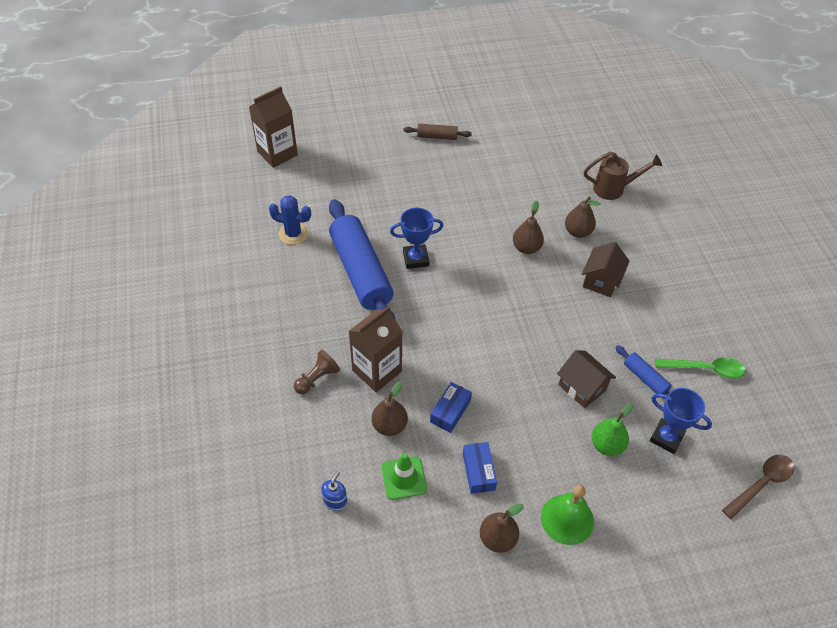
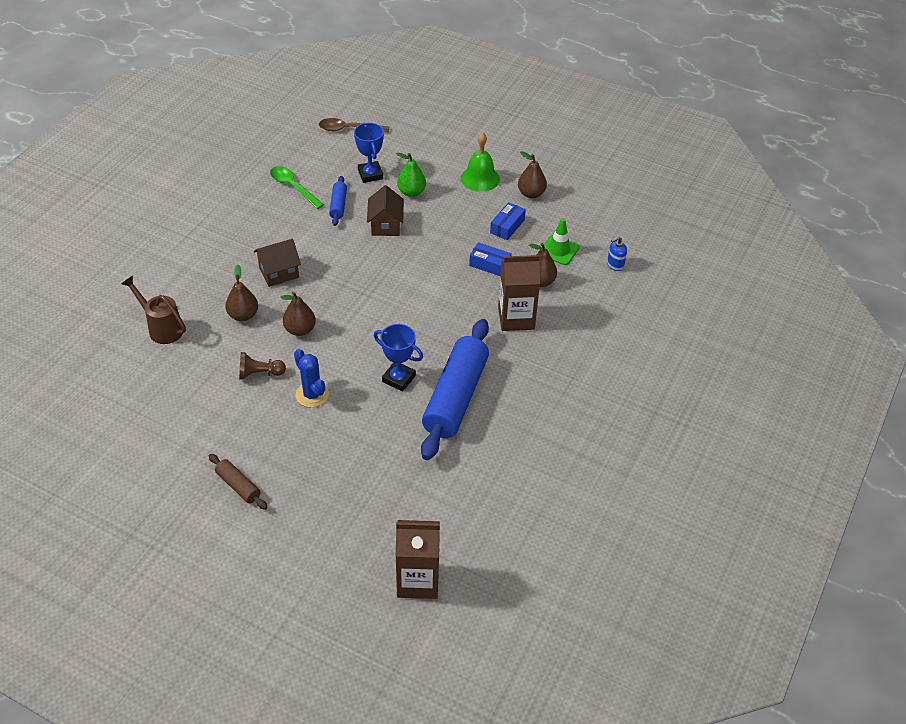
camera: 140 degrees left, 5 degrees down
(293, 234) = (482, 472): blue cactus -> blue cactus (312, 395)
(317, 378) = (565, 340): brown pawn -> brown pawn (259, 373)
(450, 411) = (490, 265): blue box -> blue box turned 45 degrees clockwise

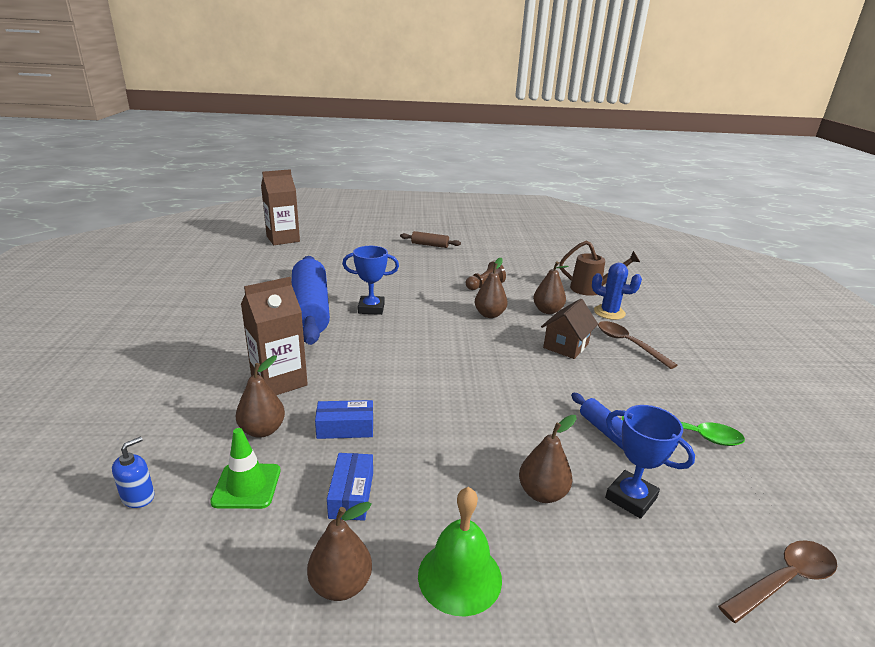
camera: 150 degrees right, 20 degrees down
(228, 256) = (628, 344): none -> brown spoon
(312, 395) = (432, 285): blue cactus -> blue cactus (609, 312)
(385, 225) = (522, 429): brown house -> none
(411, 192) = (542, 493): green pear -> brown pear

